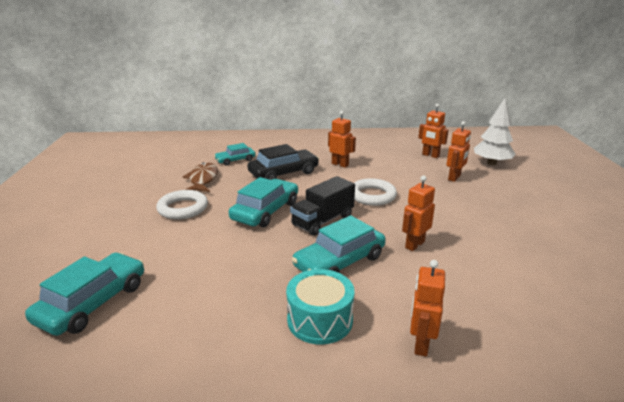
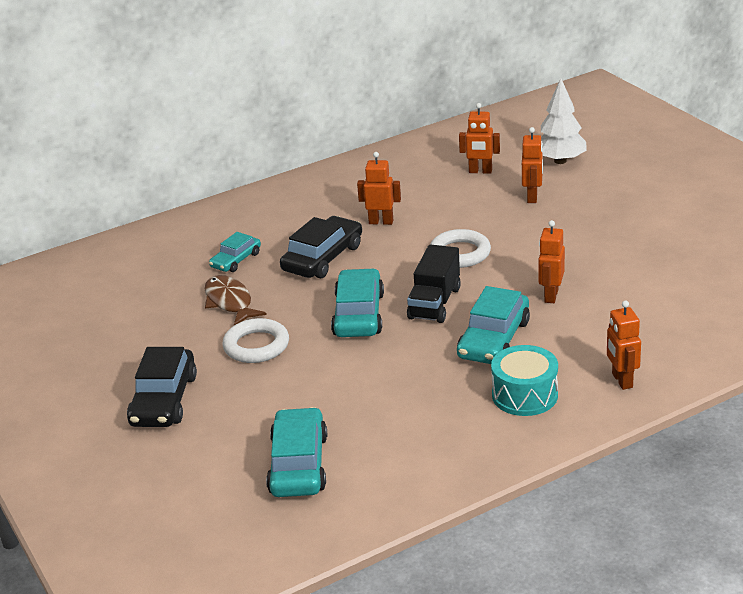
camera: 25 degrees left, 5 degrees up
(89, 221) = (164, 400): none -> black car

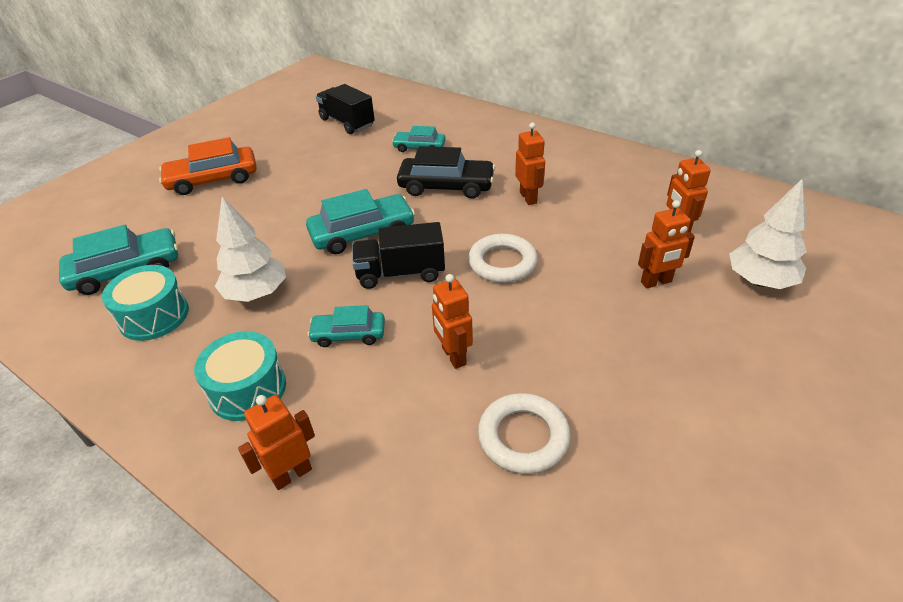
camera: 65 degrees right, 10 degrees up
(131, 296) = (347, 123): none -> black truck
(164, 400) = (213, 179): black car -> orange car
(230, 302) = (356, 164): brown fish -> none
(256, 346) = (296, 196): white ring -> white ring (523, 437)
(391, 445) = (154, 316): none -> turquoise drum
(403, 383) = (256, 293): none -> white tree
(493, 339) = (348, 334): turquoise car -> turquoise car, size x0.60
(551, 296) = (453, 356): orange robot -> orange robot turned 105 degrees counterclockwise

